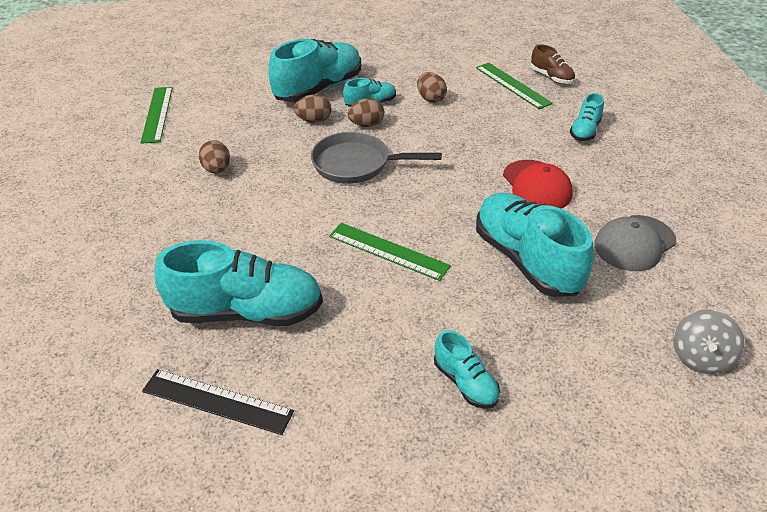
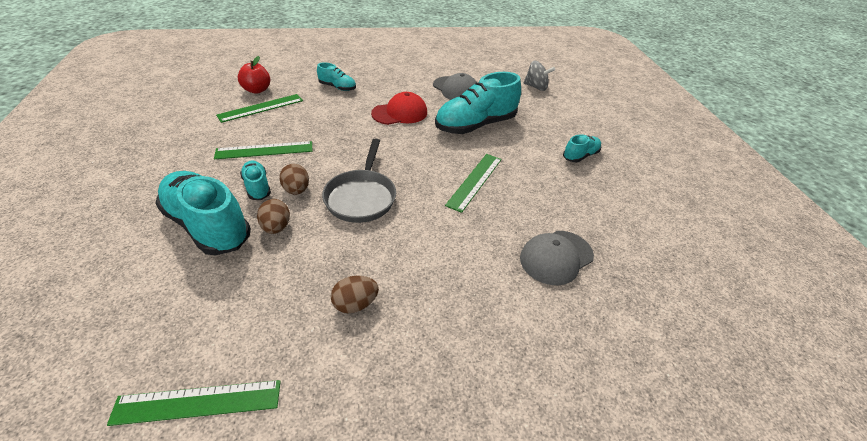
camera: 95 degrees left, 0 degrees up
(217, 401) = (644, 265): black ruler -> none
(247, 311) = (556, 257): turquoise shoe -> grey cap
(431, 99) = (264, 150): brown egg -> green ruler
(551, 77) = (257, 90): brown shoe -> red apple

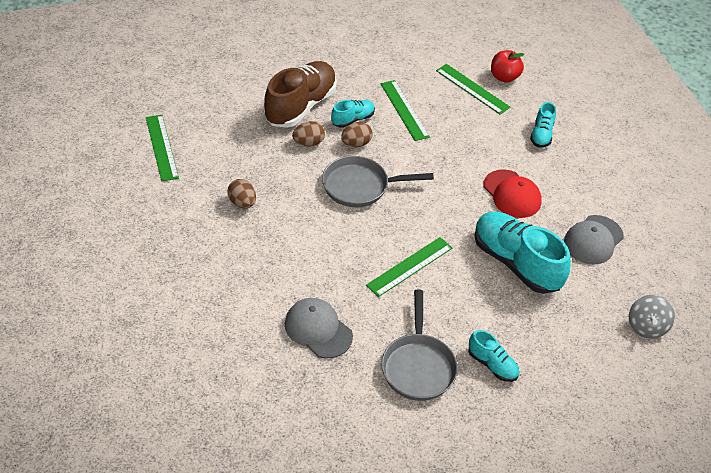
camera: 80 degrees right, 5 degrees up
(208, 226) = (300, 106): turquoise shoe -> brown shoe
(475, 181) = (410, 266): green ruler -> green ruler turned 60 degrees counterclockwise
(590, 196) = (418, 366): none -> grey pan

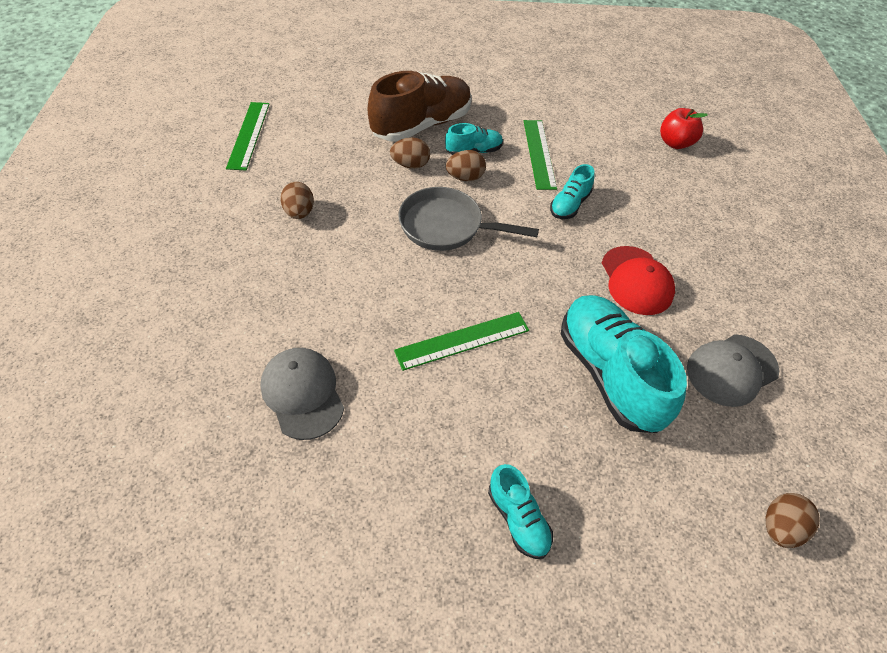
camera: 20 degrees right, 5 degrees up
(418, 366) = (409, 488): grey pan -> none
(472, 89) = (631, 148): green ruler -> none
(541, 134) = (701, 217): turquoise shoe -> turquoise shoe (569, 205)
(646, 326) = (780, 527): grey spinning top -> brown egg

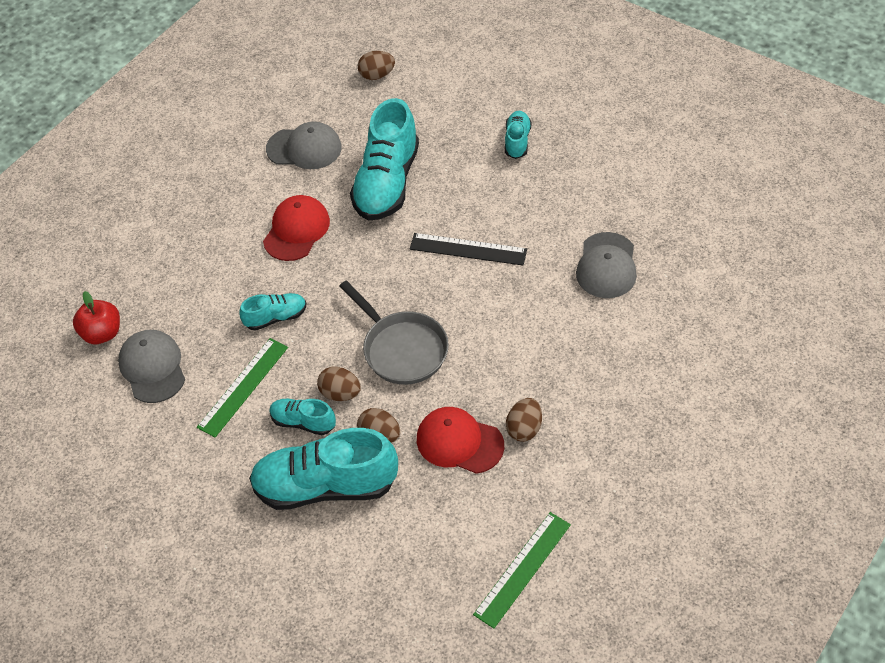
camera: 140 degrees left, 0 degrees up
(346, 184) = (459, 442): none -> red cap
(422, 125) = (325, 486): brown shoe -> turquoise shoe
(462, 341) = (468, 249): green ruler -> black ruler
(614, 139) = (152, 368): none -> grey cap

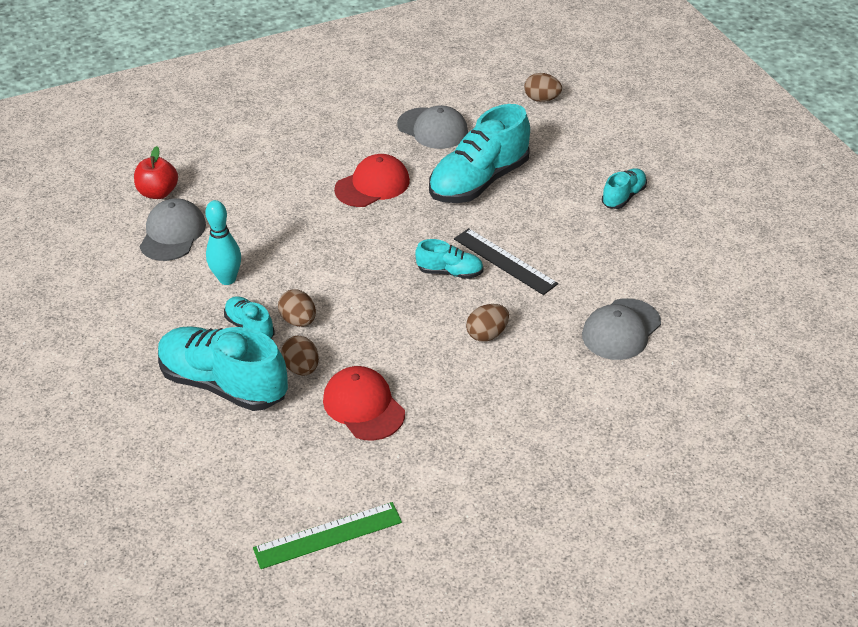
camera: 30 degrees right, 10 degrees down
(243, 386) = (227, 279): green ruler -> turquoise bowling pin
(275, 317) = (298, 241): turquoise shoe -> turquoise shoe (450, 272)
(402, 349) = (379, 311): grey pan -> none
(524, 429) = (429, 424): brown egg -> brown egg (487, 334)

